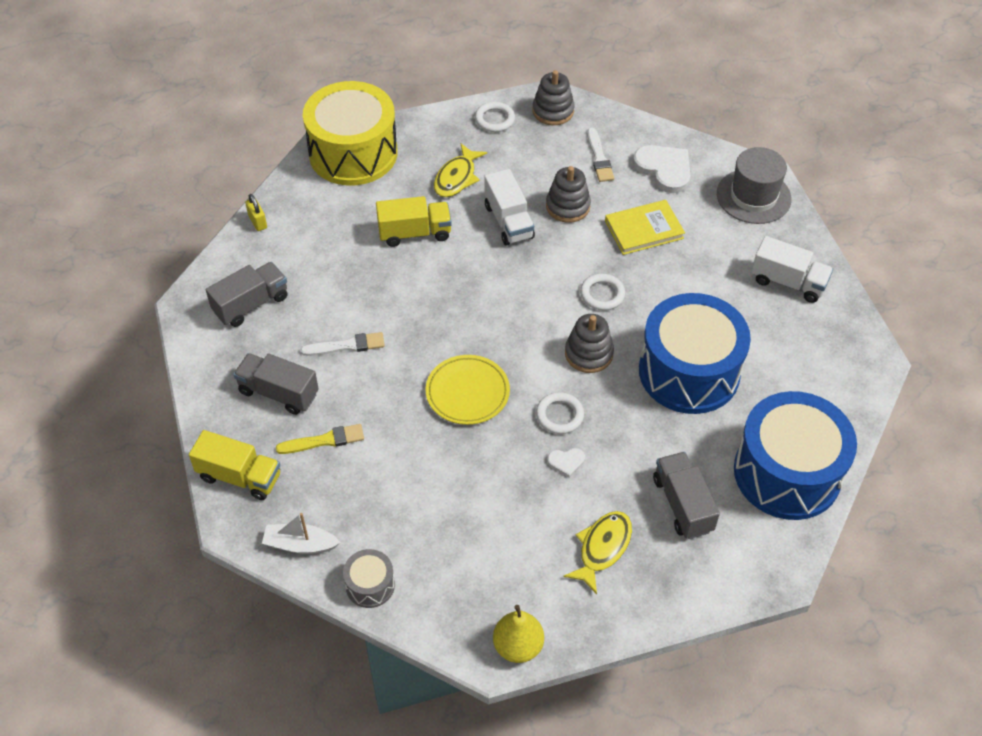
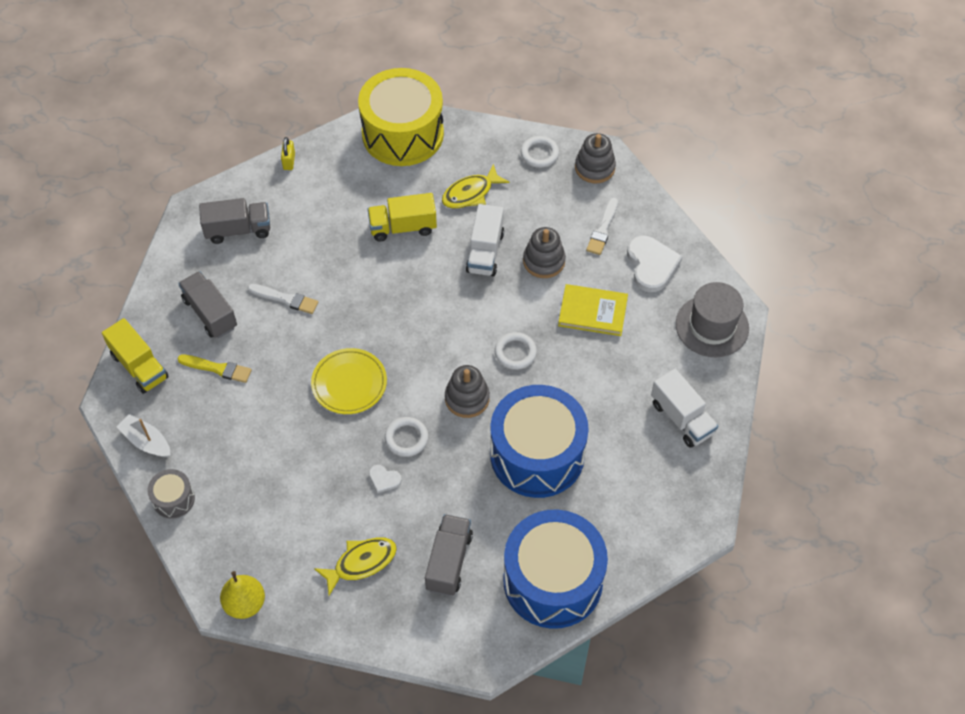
camera: 30 degrees right, 5 degrees up
(414, 233) = (403, 227): yellow truck -> yellow truck turned 150 degrees clockwise

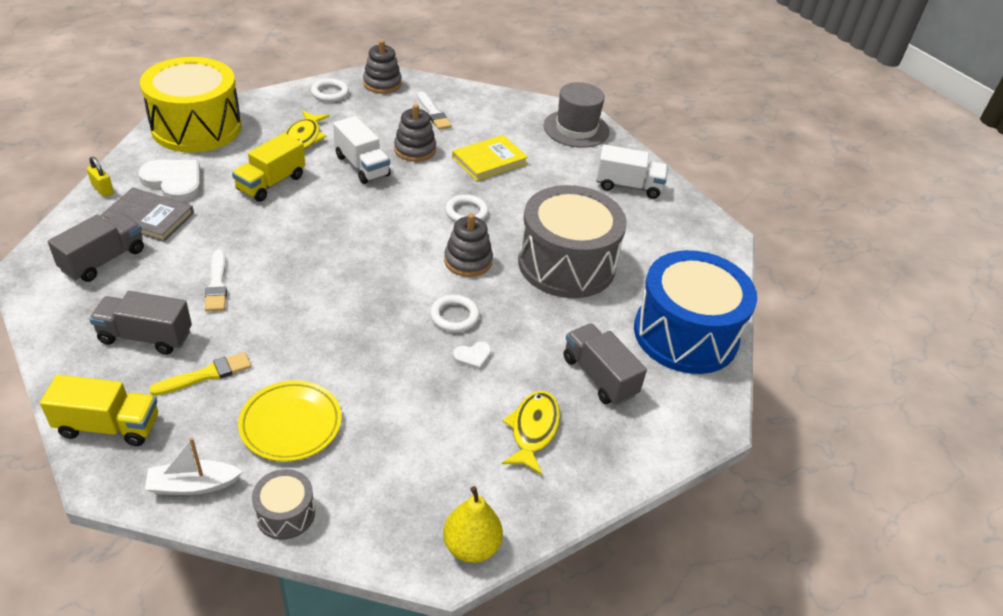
camera: 50 degrees left, 15 degrees down
(285, 299) = (217, 284): white brush -> white brush turned 105 degrees clockwise
(295, 208) = (149, 217): none -> grey book
(349, 383) = (355, 309): yellow plate -> yellow plate (291, 424)
(537, 454) = (566, 264): blue drum -> grey drum
(651, 265) = (493, 116): white heart -> white heart (174, 182)

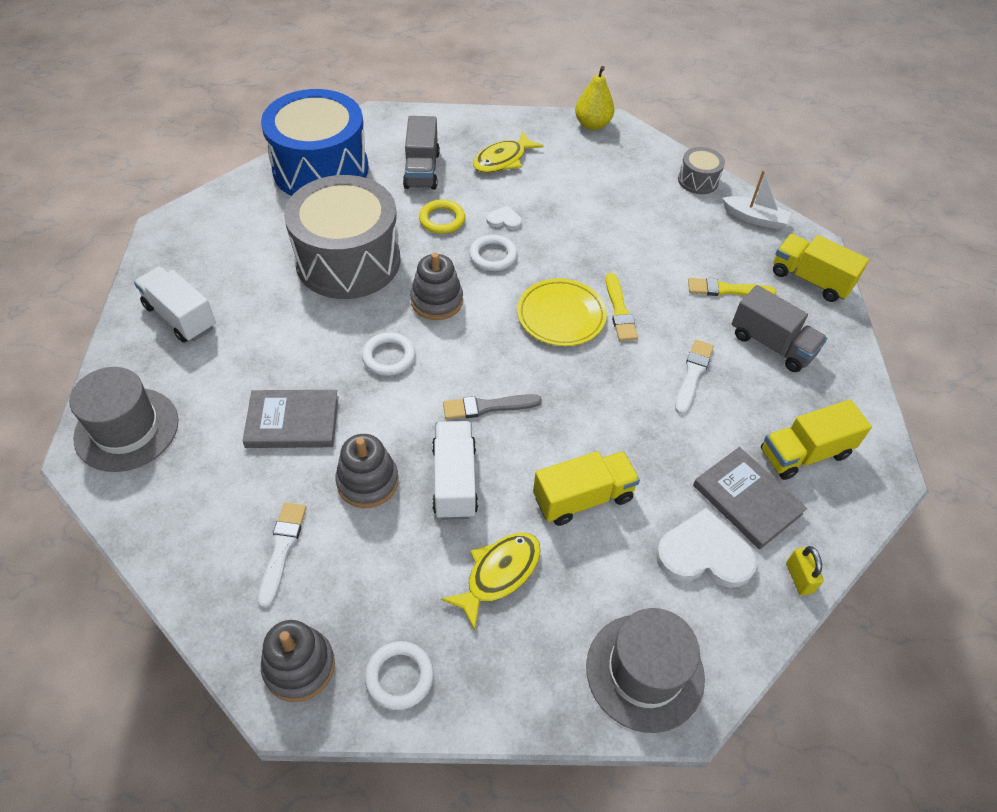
camera: 145 degrees left, 10 degrees up
(103, 260) = (804, 453): grey truck -> yellow truck
(174, 182) = (704, 554): white heart -> white heart turned 120 degrees clockwise
(196, 127) = (644, 671): yellow drum -> grey hat
(291, 424) = (672, 229): yellow plate -> yellow plate (561, 316)
(307, 312) = (619, 311): none -> yellow brush
(371, 208) = (487, 407): none -> grey brush
(489, 160) = (292, 422): yellow book -> grey book
(529, 331) = (442, 219): none -> yellow ring

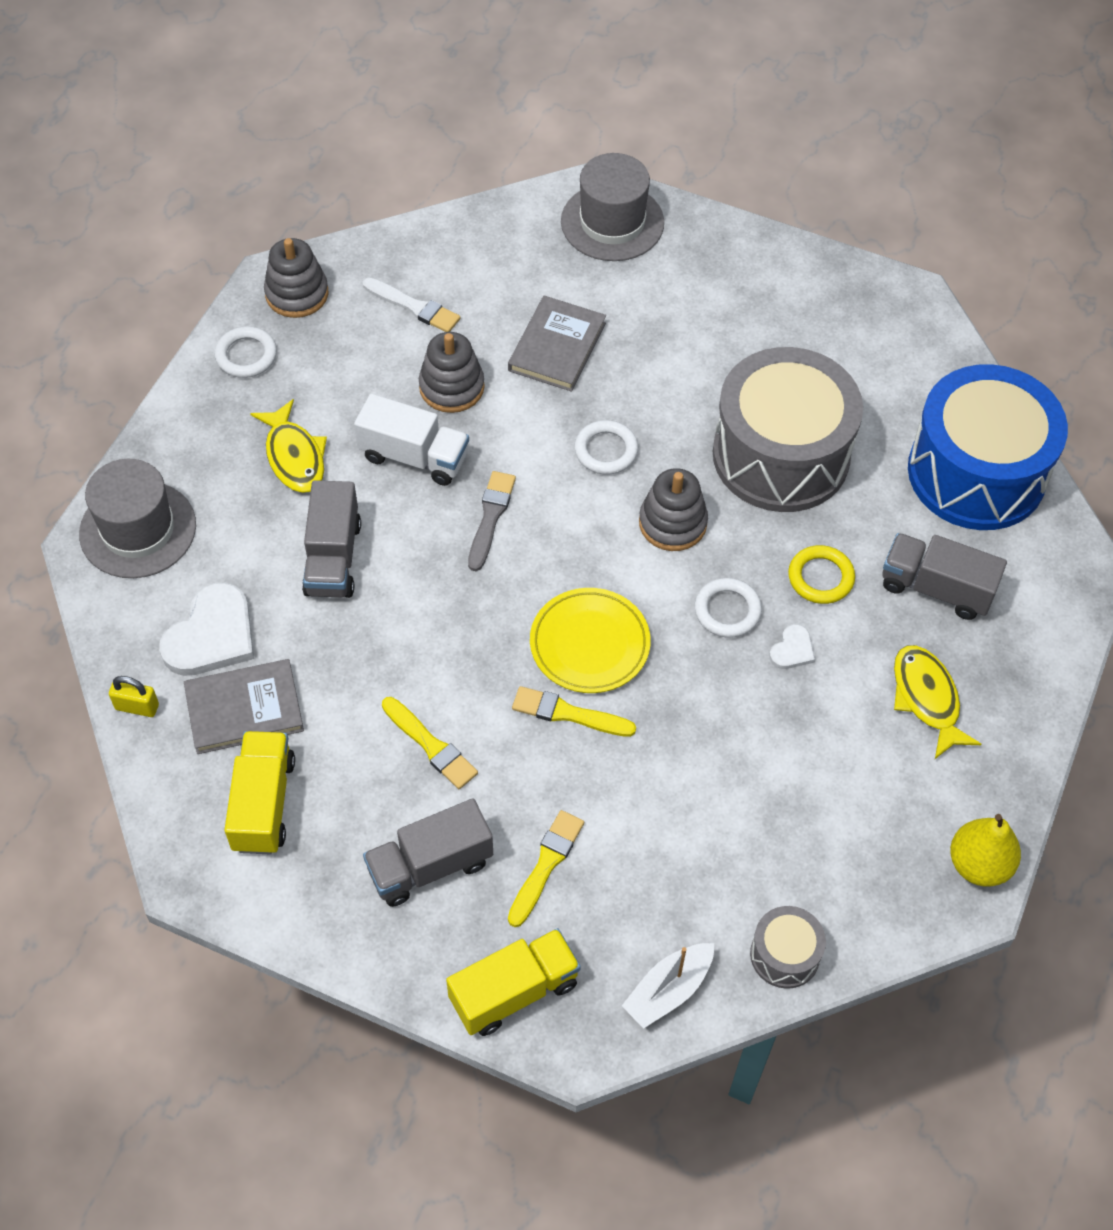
camera: 115 degrees right, 5 degrees up
(180, 317) = (751, 285): white truck -> none
(583, 498) = (333, 558): yellow truck -> grey truck
(693, 374) = (431, 745): white brush -> yellow brush

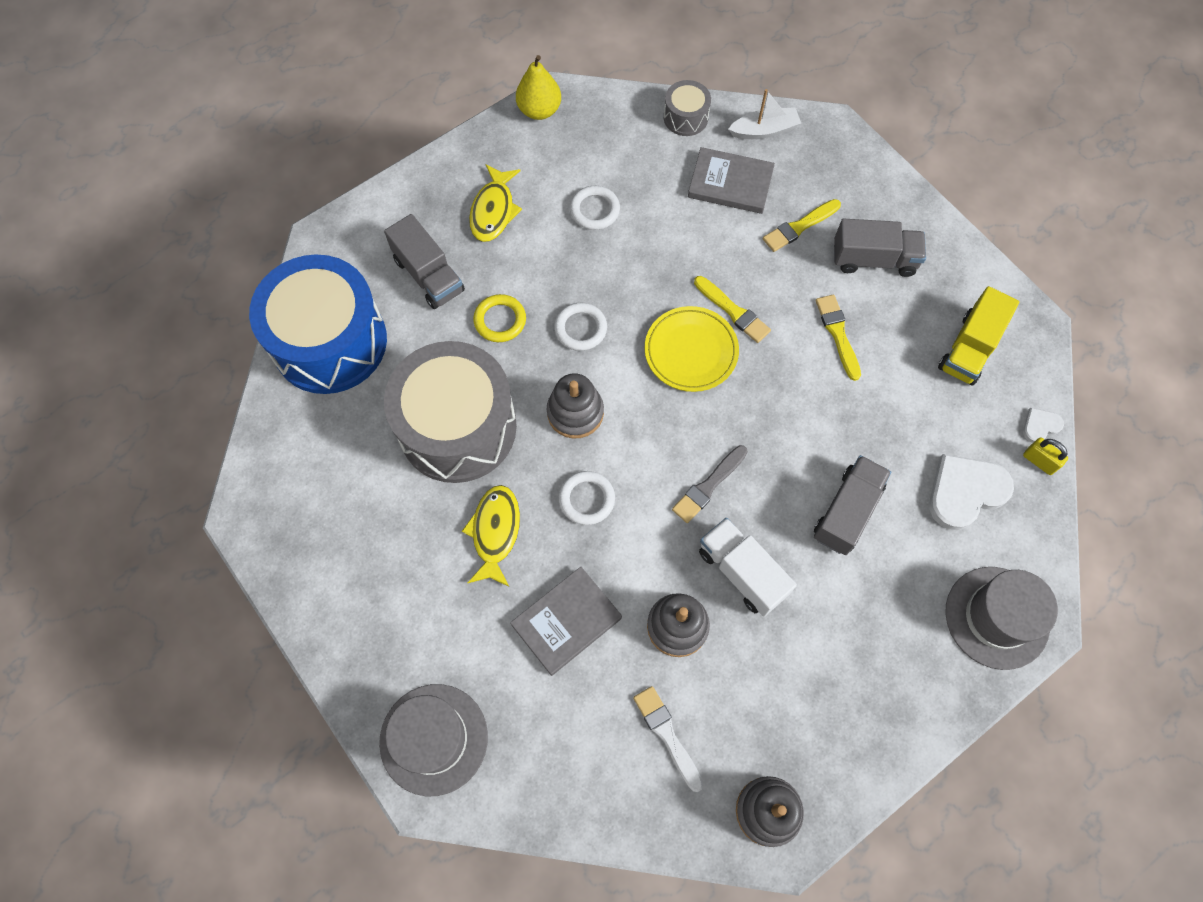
camera: 150 degrees left, 10 degrees up
(244, 709) = (960, 422): grey book -> grey book (730, 183)
(246, 355) = (843, 759): white ring -> white ring (594, 210)
(294, 456) = (841, 624): yellow fish -> yellow fish (495, 532)
(514, 991) = (855, 169): yellow truck -> none
(792, 650) = (556, 281): white heart -> white heart (1040, 426)

